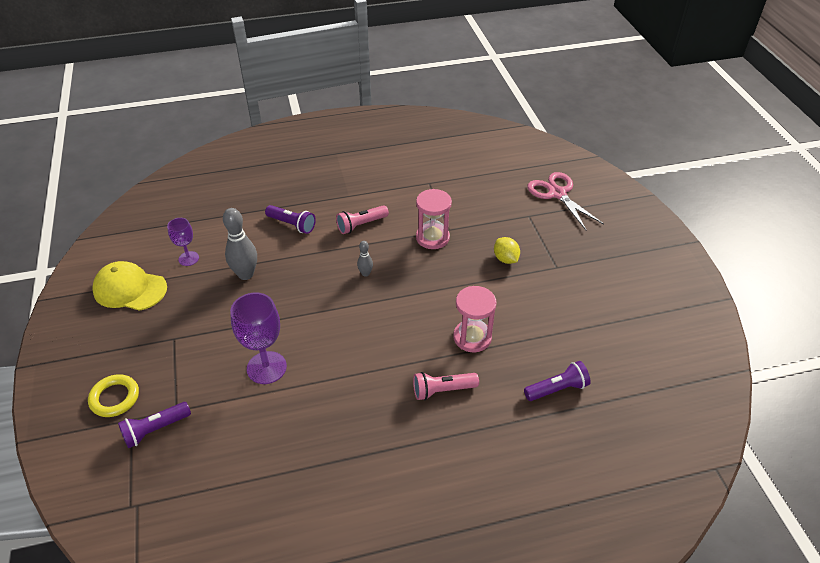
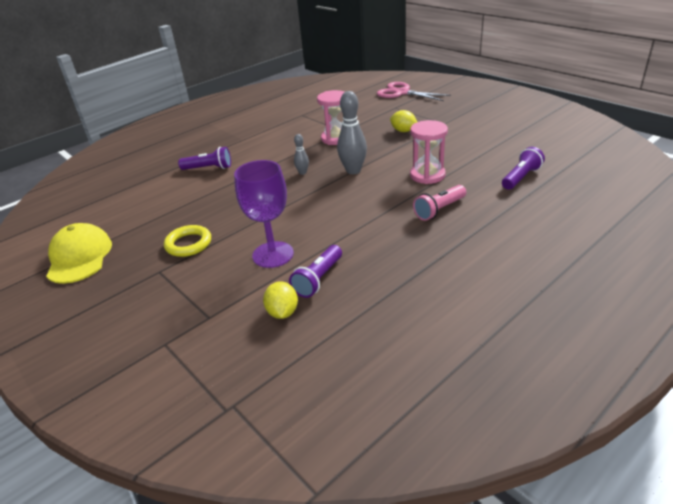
camera: 25 degrees left, 10 degrees down
(115, 398) = (130, 336): yellow ring -> yellow ring (188, 244)
(130, 289) = (79, 257): yellow cap -> yellow cap turned 90 degrees clockwise
(155, 430) = (199, 340): purple flashlight -> purple flashlight (318, 279)
(188, 258) = (126, 218): purple goblet -> none
(229, 436) = (282, 312): none -> yellow lemon
(245, 274) = (194, 208): grey bowling pin -> grey bowling pin (353, 170)
(361, 225) = (270, 150): pink flashlight -> none

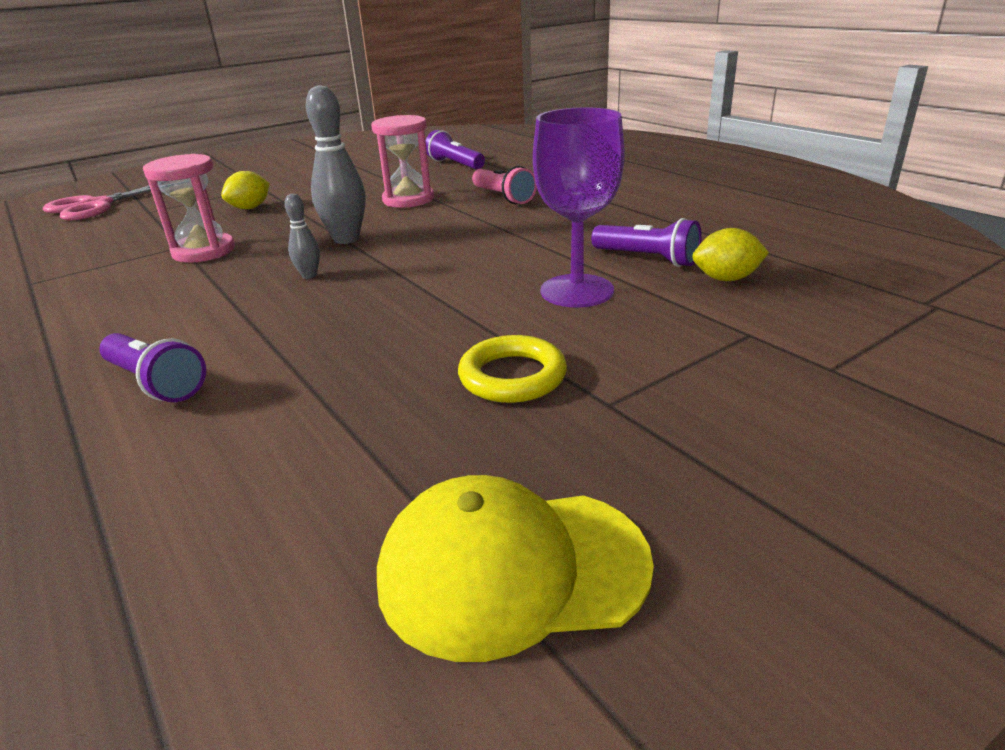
camera: 85 degrees left, 5 degrees down
(208, 168) = (156, 383): purple flashlight -> purple flashlight turned 120 degrees clockwise

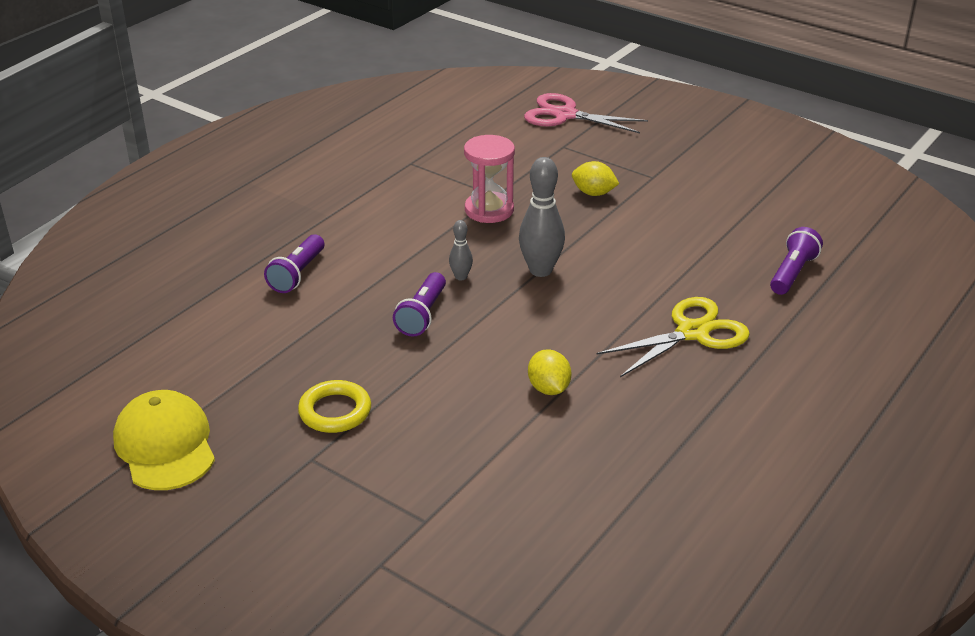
camera: 70 degrees right, 5 degrees up
(408, 200) = (657, 274): pink hourglass -> none
(503, 197) = (692, 333): pink flashlight -> yellow scissors
(577, 291) = (475, 419): purple goblet -> none
(647, 258) = (559, 452): purple flashlight -> purple flashlight (422, 315)
(726, 279) = (528, 504): yellow lemon -> yellow lemon (548, 388)

